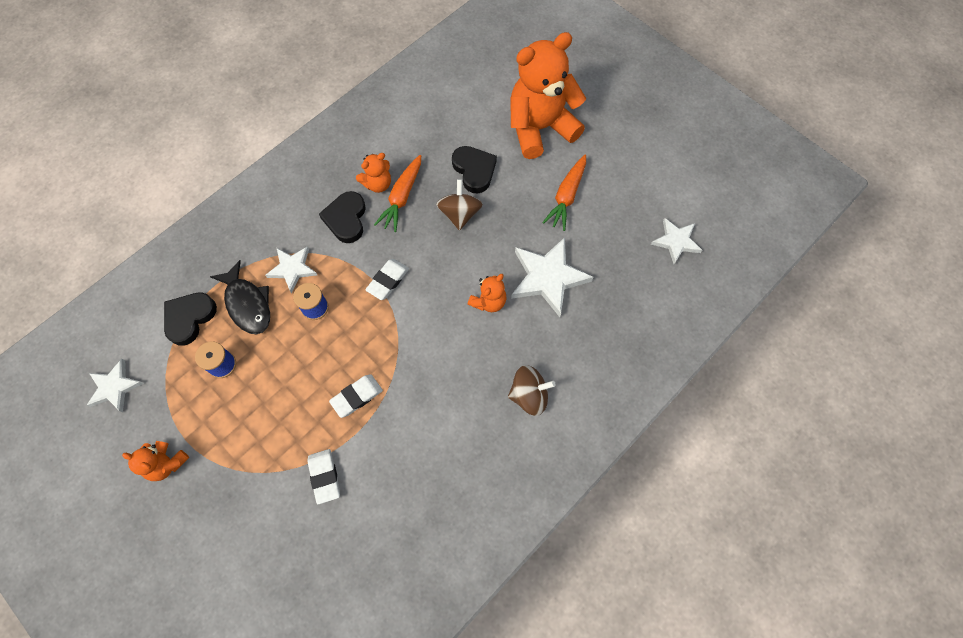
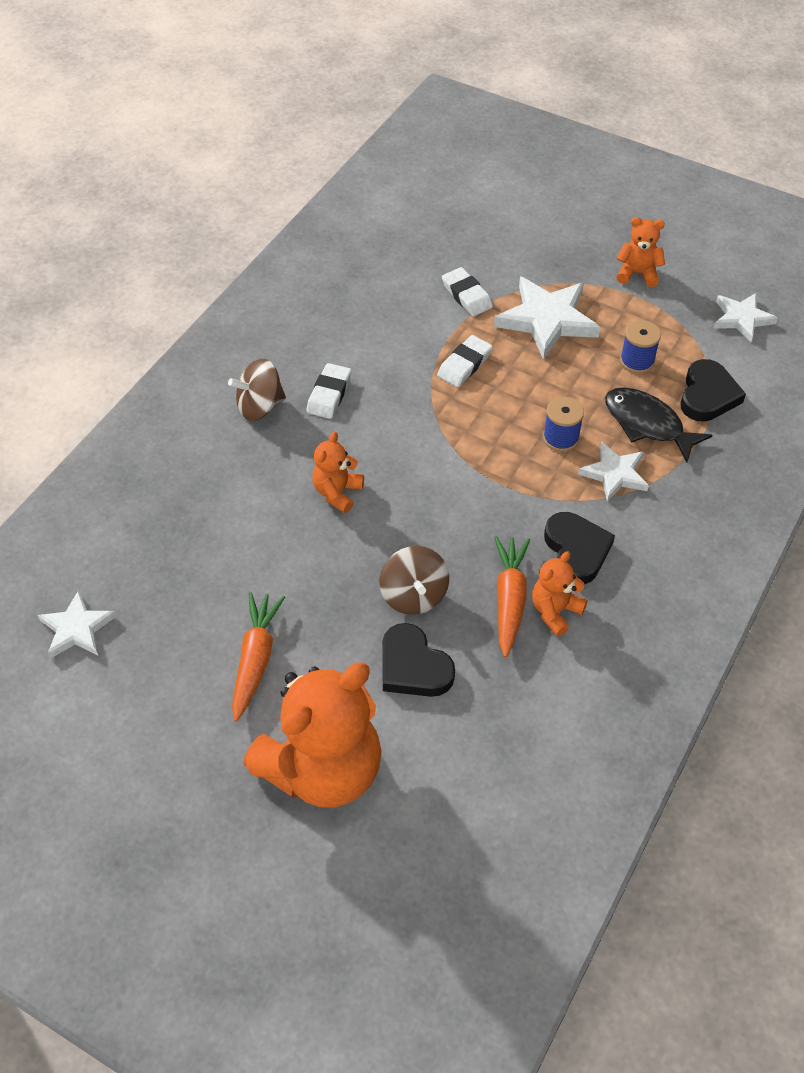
camera: 165 degrees right, 15 degrees down
(388, 280) = (481, 487): white eraser -> white eraser (329, 394)
(548, 278) = (262, 538): white star -> white star (547, 320)

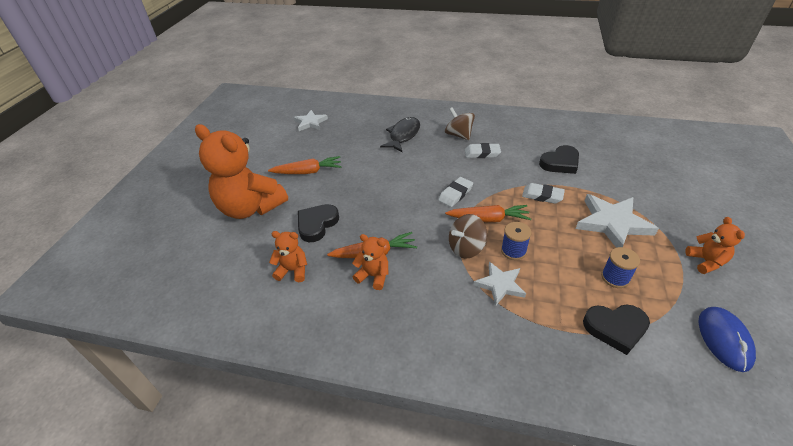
camera: 75 degrees right, 10 degrees down
(337, 492) = (418, 172): orange teddy bear -> orange teddy bear (293, 270)
(414, 595) = (363, 214): brown spinning top -> brown spinning top (466, 248)
(466, 295) = (600, 184): white eraser -> white eraser (455, 194)
(489, 442) = (488, 219): none -> orange carrot
(576, 551) = (424, 277): black heart -> black heart (560, 163)
(647, 424) = (558, 295): black fish -> black fish (403, 135)
(742, 318) = (724, 339): white star -> blue mouse

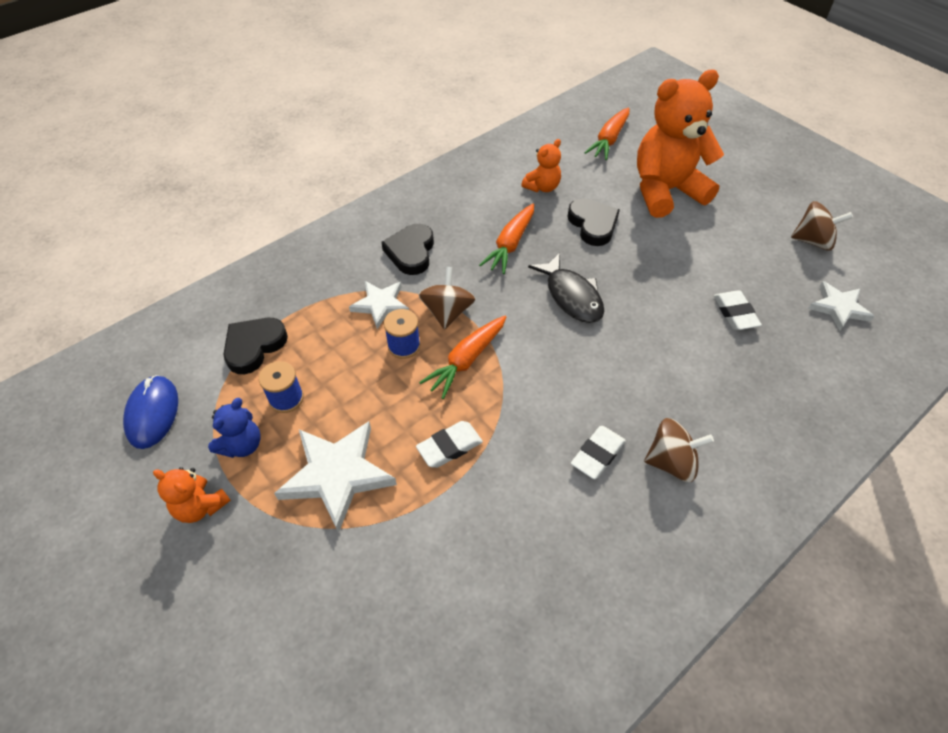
camera: 125 degrees right, 10 degrees up
(260, 142) = (812, 241): none -> brown spinning top
(307, 172) = (701, 255): orange carrot -> orange carrot (609, 140)
(373, 276) = (483, 230): orange teddy bear -> none
(403, 135) = (722, 392): black fish -> black fish (571, 296)
(455, 194) = (536, 361): white eraser -> white eraser (735, 313)
(560, 163) = (489, 536): black heart -> black heart (411, 252)
(662, 273) = (242, 445): none -> blue teddy bear
(724, 339) = (152, 413): blue mouse -> blue mouse turned 45 degrees clockwise

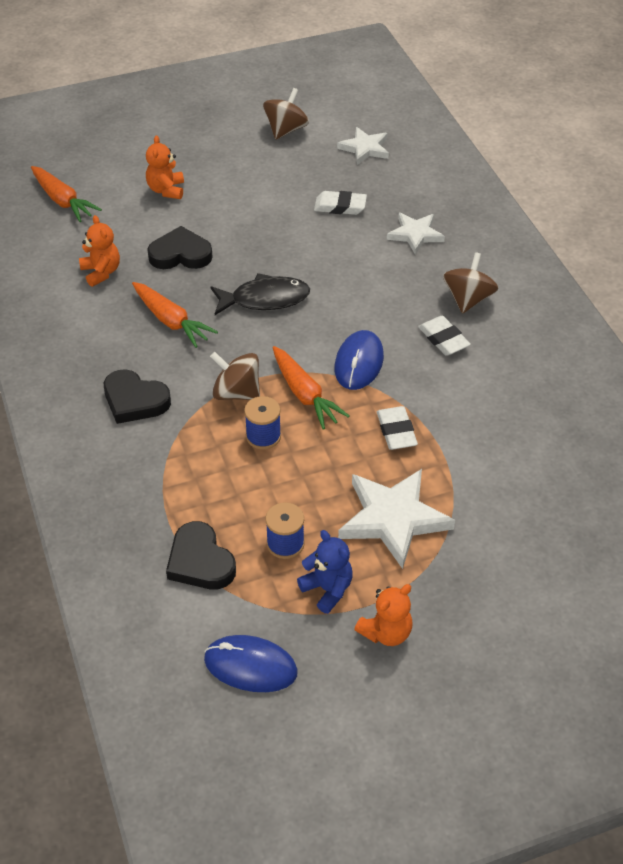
camera: 70 degrees left, 5 degrees down
(380, 305) = (198, 442): white star -> white star (415, 234)
(527, 390) = (359, 363): none -> blue mouse
(665, 191) = (166, 190): orange teddy bear -> orange teddy bear, size x0.45

